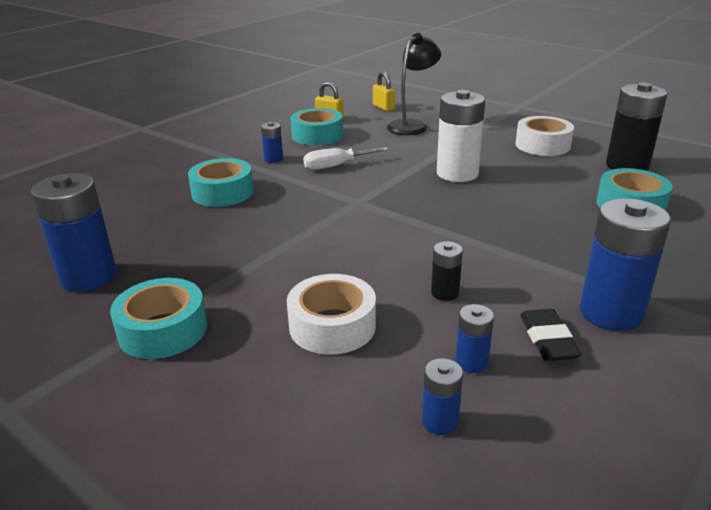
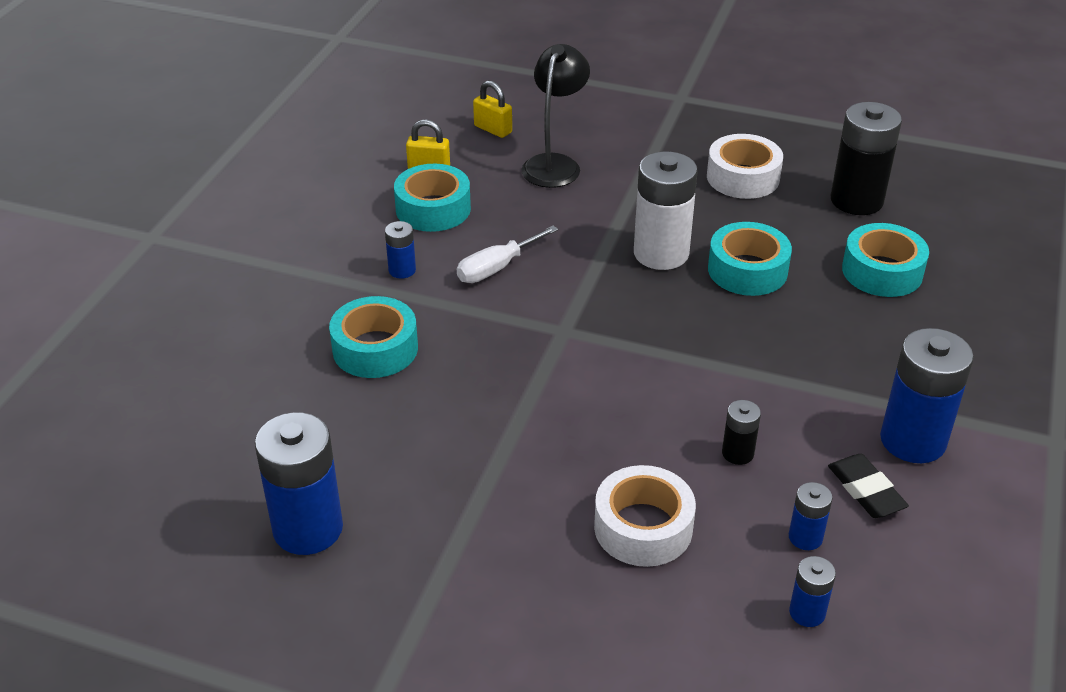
camera: 20 degrees left, 10 degrees up
(163, 330) = (460, 580): turquoise tape -> turquoise tape (747, 270)

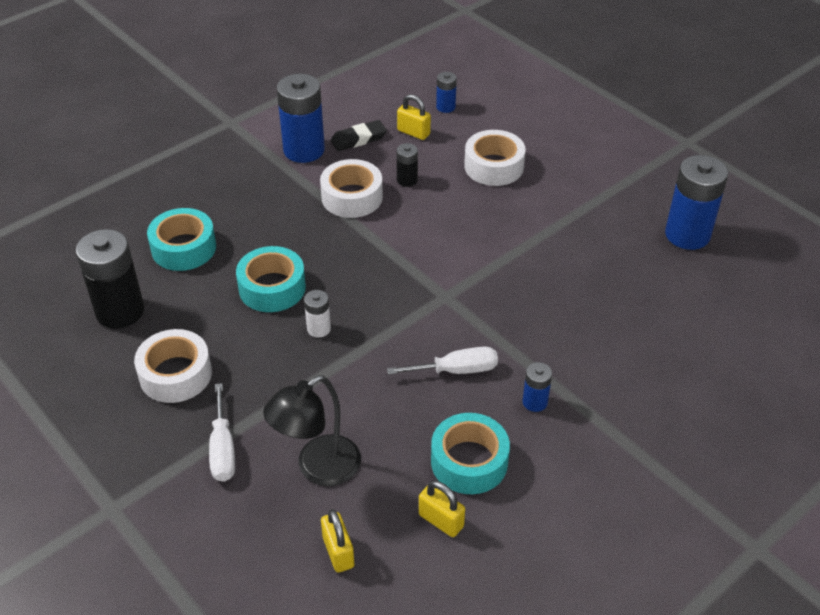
camera: 150 degrees left, 5 degrees up
(375, 349) = (592, 337): turquoise tape -> none
(642, 149) = (223, 449): none -> white screwdriver
(661, 253) = (319, 329): white battery -> white battery, size x0.49
(779, 400) = (352, 197): none -> white tape
(805, 537) = (413, 132): blue battery -> yellow padlock
(866, 490) = (358, 139): black eraser -> black eraser turned 60 degrees clockwise

